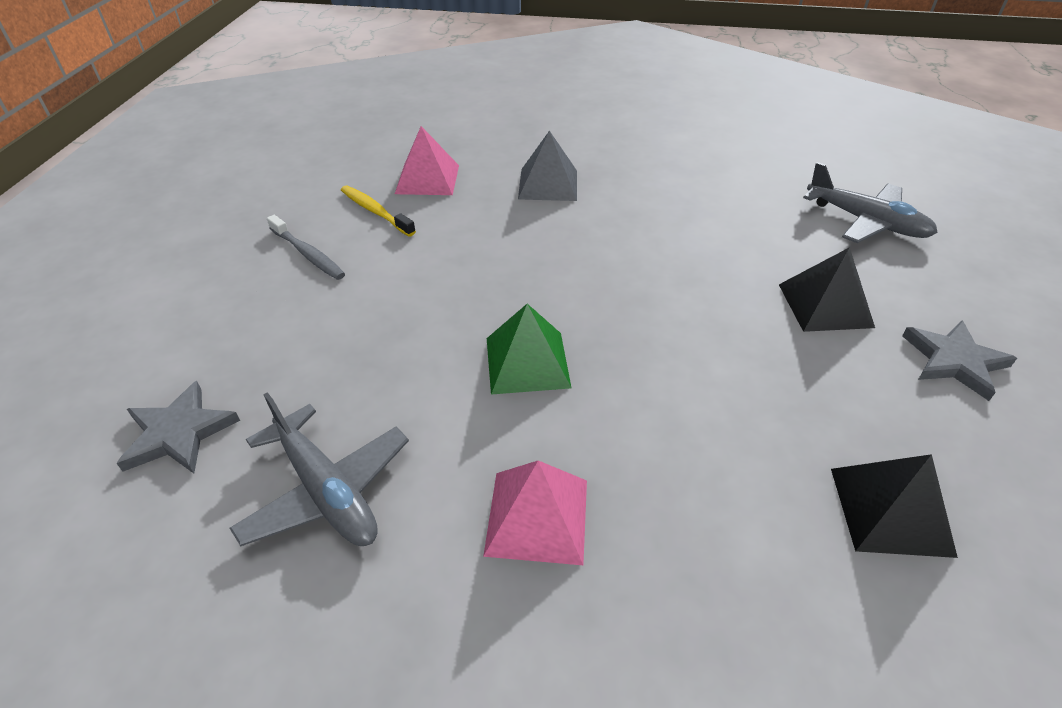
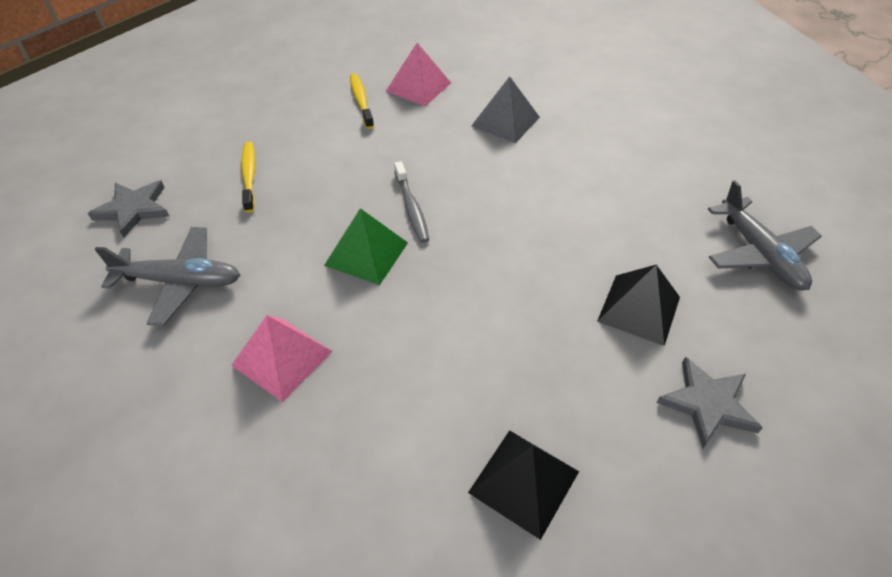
camera: 30 degrees right, 5 degrees up
(308, 254) = (292, 118): grey toothbrush -> grey toothbrush (411, 207)
(309, 334) = (249, 176): none -> yellow toothbrush
(326, 491) = (180, 282): grey plane -> grey plane turned 75 degrees counterclockwise

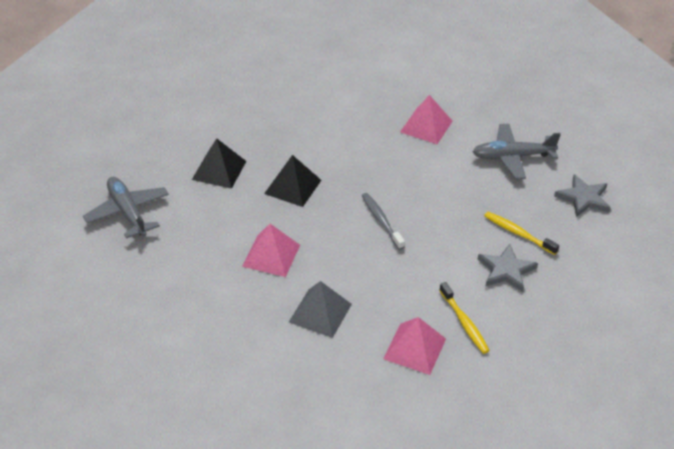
camera: 170 degrees right, 5 degrees down
(249, 176) = (518, 233): yellow toothbrush -> yellow toothbrush turned 150 degrees clockwise
(366, 254) = (402, 185): green pyramid -> none
(524, 481) = (286, 93): black pyramid -> black pyramid (292, 187)
(557, 180) = (271, 255): none -> pink pyramid
(707, 404) = (189, 129): grey star -> grey star (506, 270)

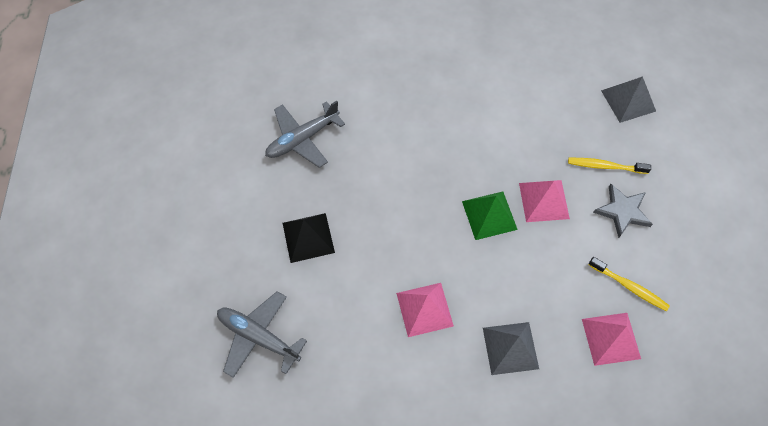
camera: 30 degrees left, 20 degrees up
(292, 187) = (388, 220): black pyramid -> none
(381, 221) = (489, 215): grey toothbrush -> green pyramid
(426, 126) = (453, 88): pink pyramid -> pink pyramid (544, 200)
(512, 157) = (545, 85): grey plane -> grey plane (302, 139)
(583, 198) = (628, 100): grey star -> grey pyramid

